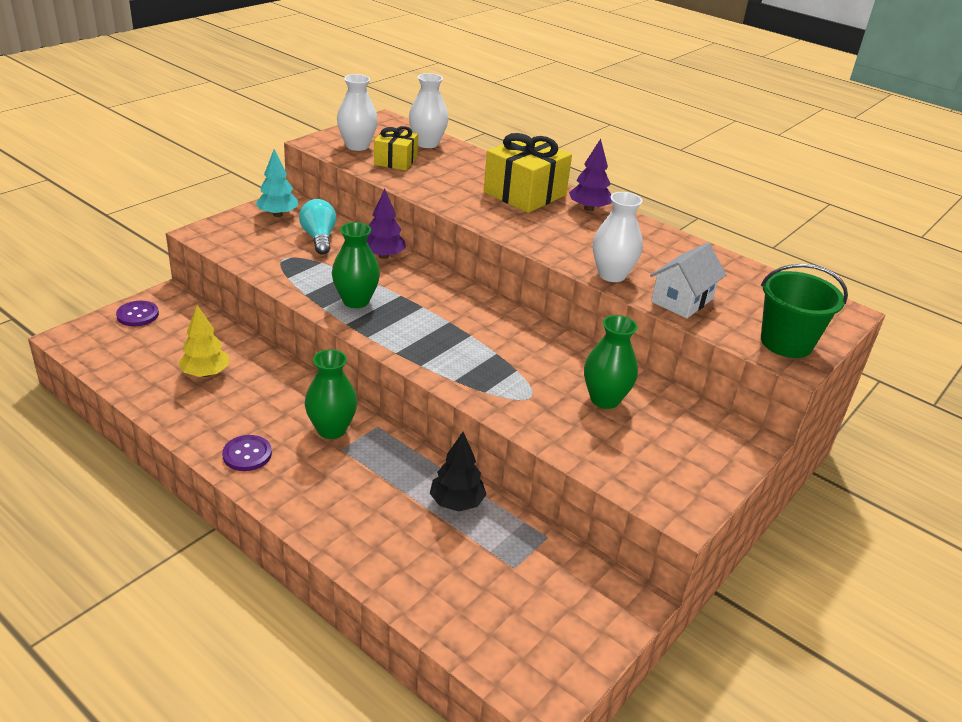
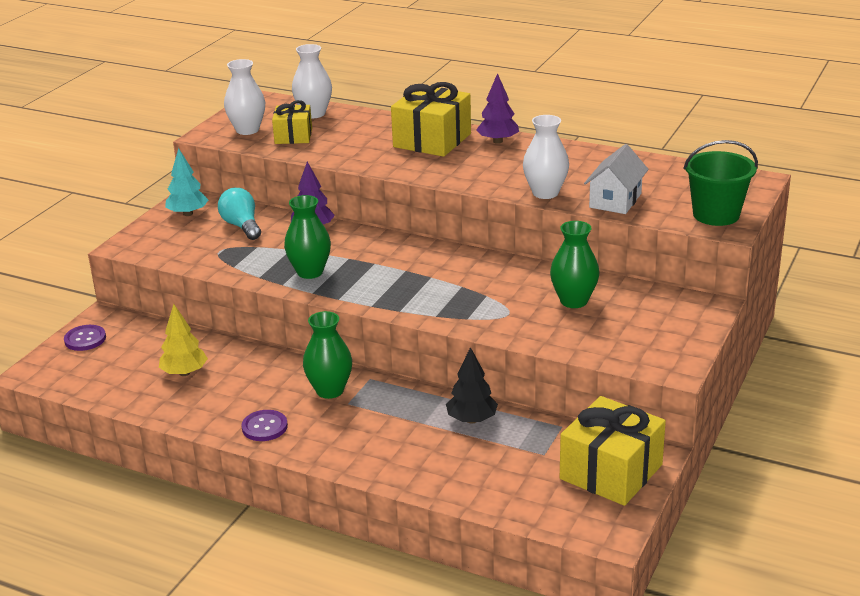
camera: 10 degrees left, 5 degrees down
(578, 611) = (611, 472): none -> yellow gift

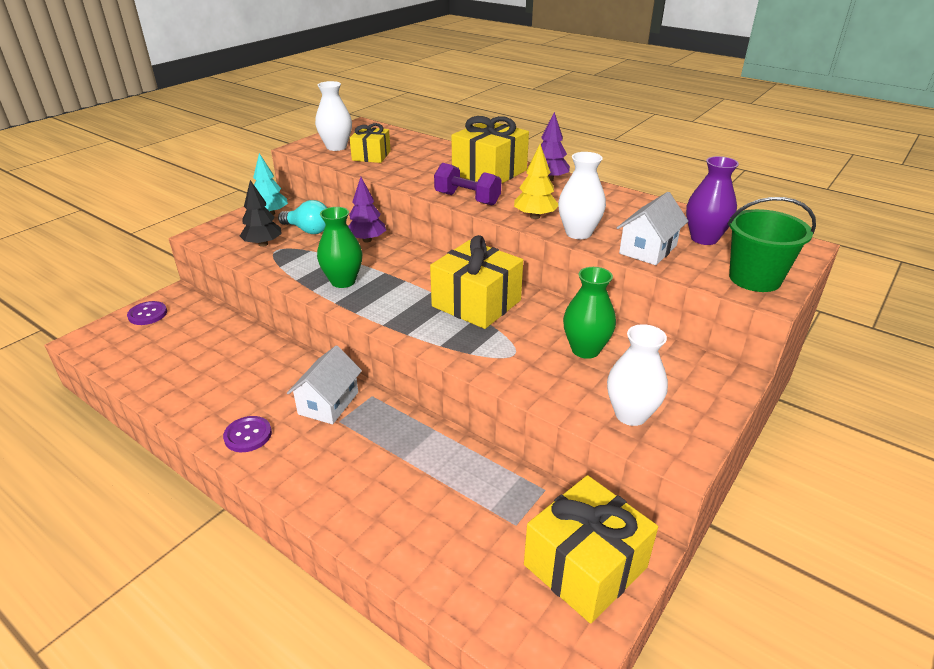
camera: 10 degrees right, 5 degrees up
(184, 373) = (209, 361): yellow tree -> yellow tree (535, 216)
(242, 226) = (308, 230): turquoise light bulb -> turquoise light bulb turned 135 degrees clockwise
(314, 114) = (399, 140): white vase -> white vase (631, 414)
(330, 390) = (328, 403): green vase -> white house
(421, 172) = (467, 199): none -> purple dumbbell
(456, 275) = (476, 303): none -> yellow gift
(472, 419) = (453, 463): black tree -> black tree (263, 244)
(665, 184) = (704, 238): none -> purple vase

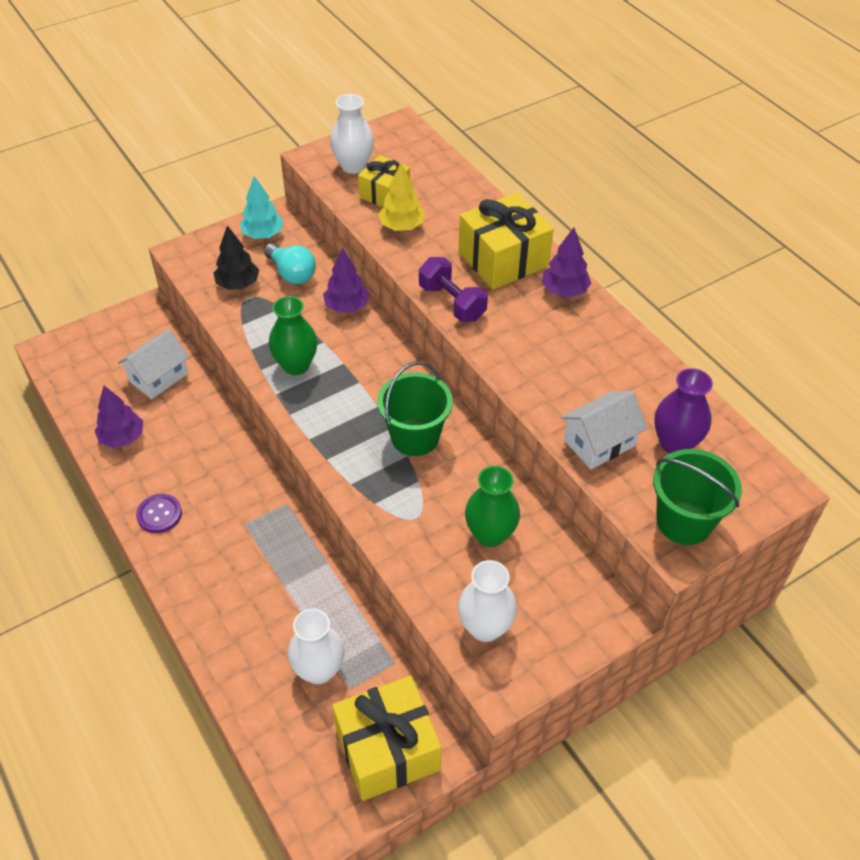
camera: 20 degrees right, 15 degrees up
(147, 314) = (114, 330): purple button -> none
(185, 386) = (122, 438): none -> purple tree
(328, 403) = (243, 499): white house -> white house (158, 377)
(476, 303) = (415, 437): yellow gift -> green bucket
(535, 216) = (509, 353): yellow tree -> yellow tree (401, 226)
(578, 233) = (540, 394): white vase -> white vase (319, 670)

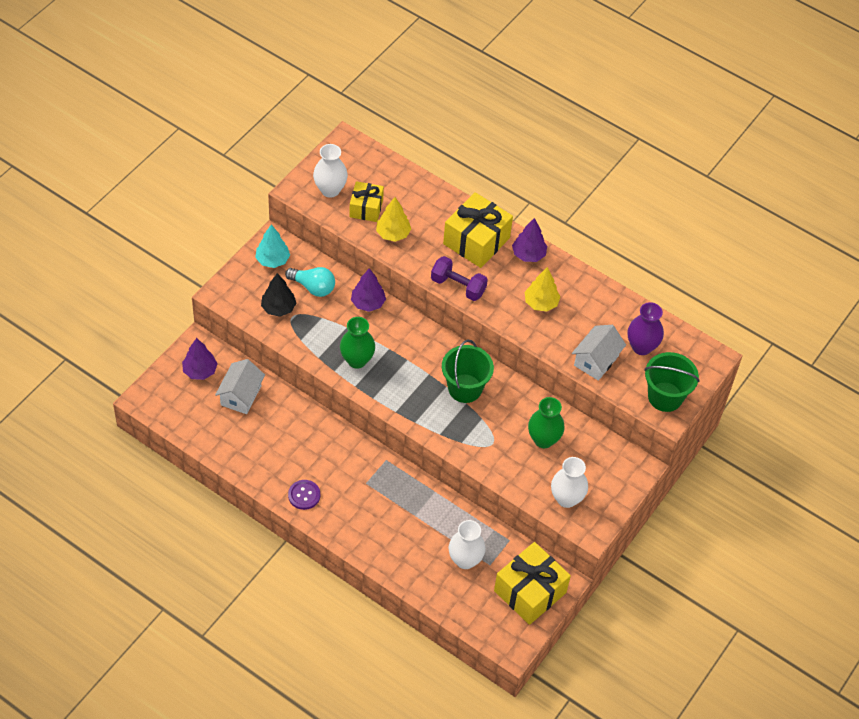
camera: 25 degrees left, 5 degrees up
(122, 438) = (243, 449): purple tree -> purple tree (200, 371)
(554, 350) = (541, 303): none -> yellow tree

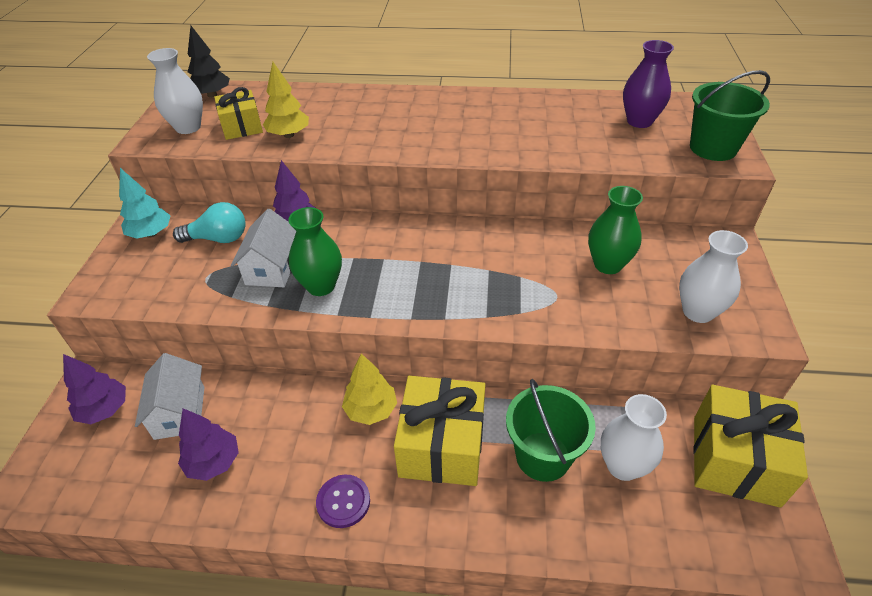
camera: 25 degrees left, 10 degrees down
(278, 308) = (182, 276): black tree -> black tree (212, 95)
(458, 286) = (400, 148): purple dumbbell -> none
(465, 388) = (474, 256): green bucket -> green bucket (543, 456)
(476, 241) = (388, 109): yellow gift -> yellow gift (442, 445)
(528, 254) = (452, 100): purple tree -> purple tree (214, 462)
(541, 303) = (502, 128): yellow tree -> yellow tree (371, 410)
(596, 360) = (610, 148): white house -> white house (272, 268)

